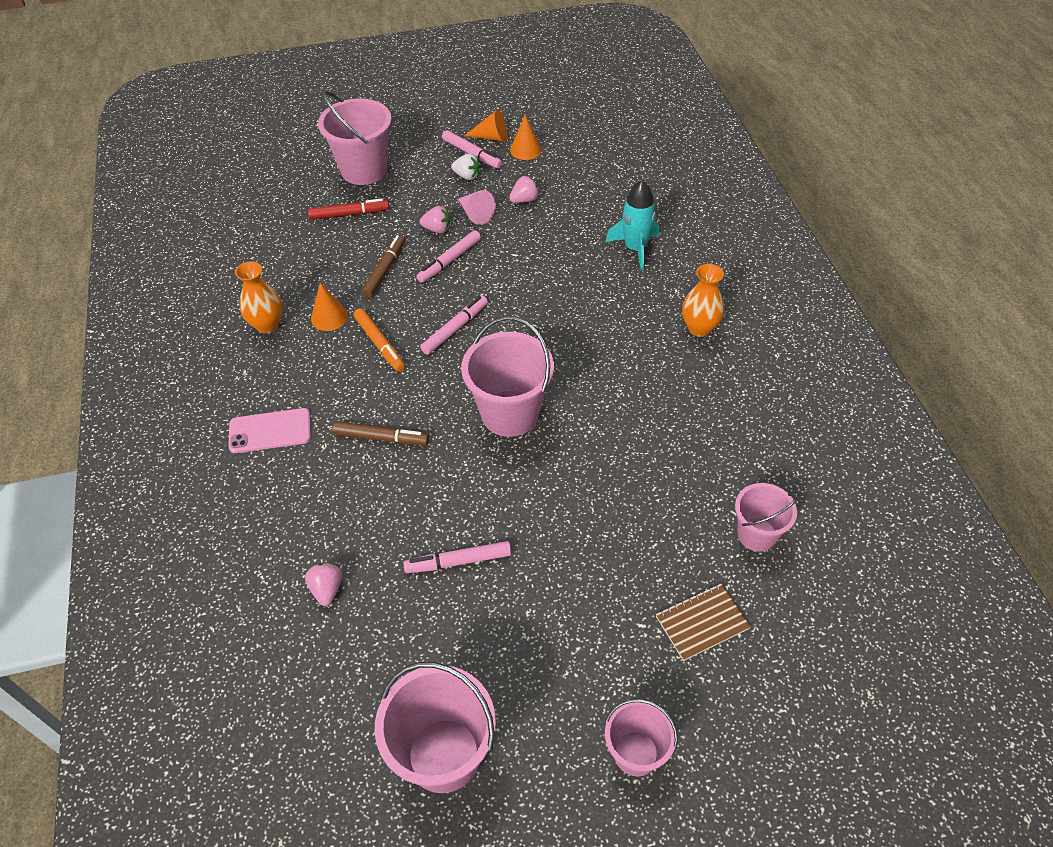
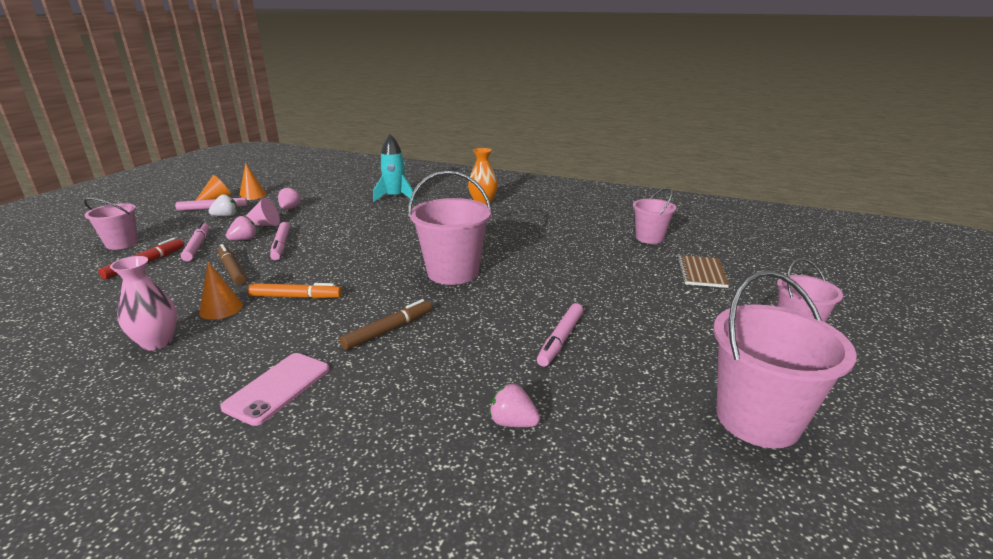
camera: 55 degrees left, 25 degrees down
(267, 325) = (157, 342): orange vase -> pink vase
(364, 170) = (122, 243): pink bucket -> pink bucket, size x0.61
(455, 329) = (344, 264): pink marker -> pink marker (197, 246)

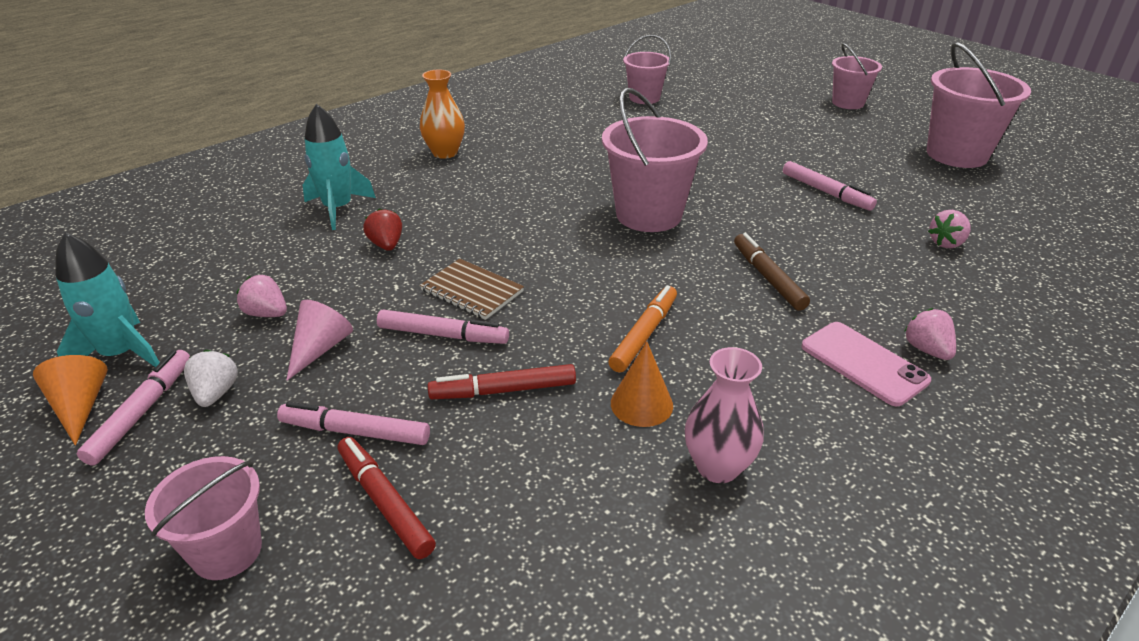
camera: 65 degrees left, 10 degrees up
(232, 269) = (503, 390): brown marker -> red marker
(244, 239) = (376, 373): pink strawberry -> pink strawberry (927, 350)
(252, 195) = (121, 354): orange cone -> turquoise rocket
(364, 215) = (386, 245): none -> red strawberry
(701, 273) = (736, 101): brown notebook -> brown notebook (472, 291)

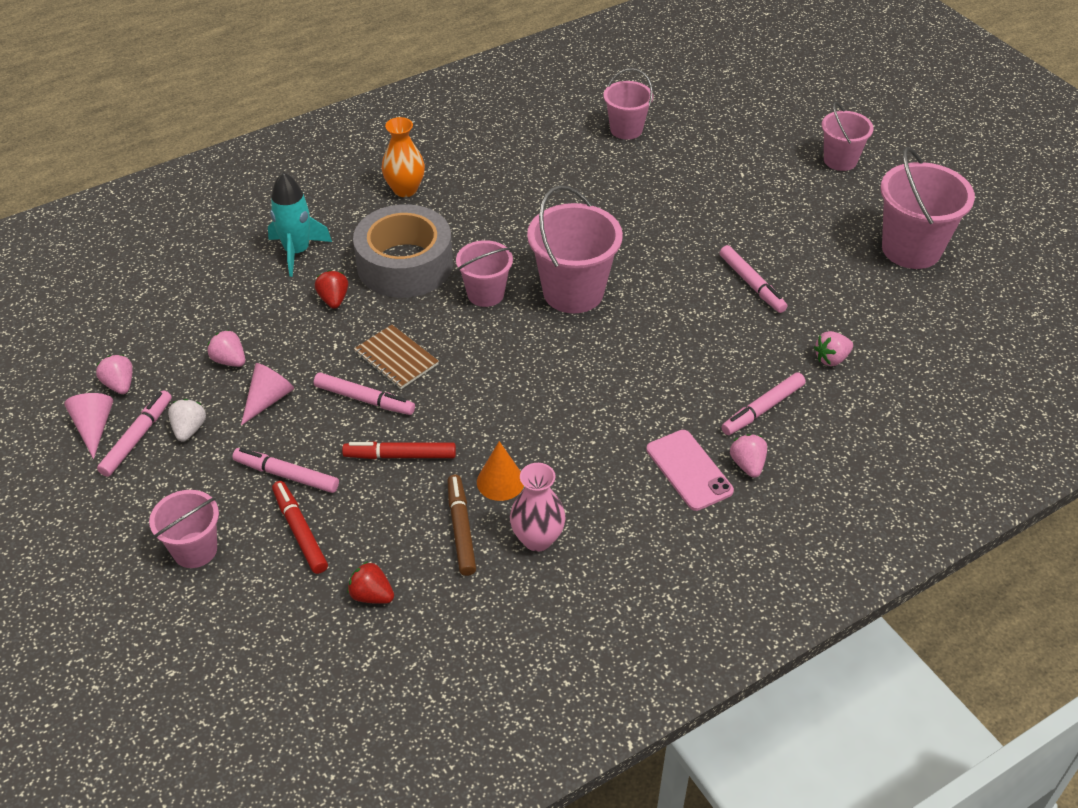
camera: 10 degrees right, 10 degrees up
(80, 407) = (94, 427): orange cone -> pink cone
(121, 354) = (120, 385): turquoise rocket -> pink strawberry
(460, 209) = (405, 264): none -> grey tape
(509, 580) = (371, 595): none -> red strawberry
(556, 224) = (485, 294): none -> pink bucket
(644, 334) = (524, 420): orange marker -> none
(768, 277) = (650, 376): brown marker -> brown marker (461, 529)
(907, 294) = (762, 409): none -> pink marker

